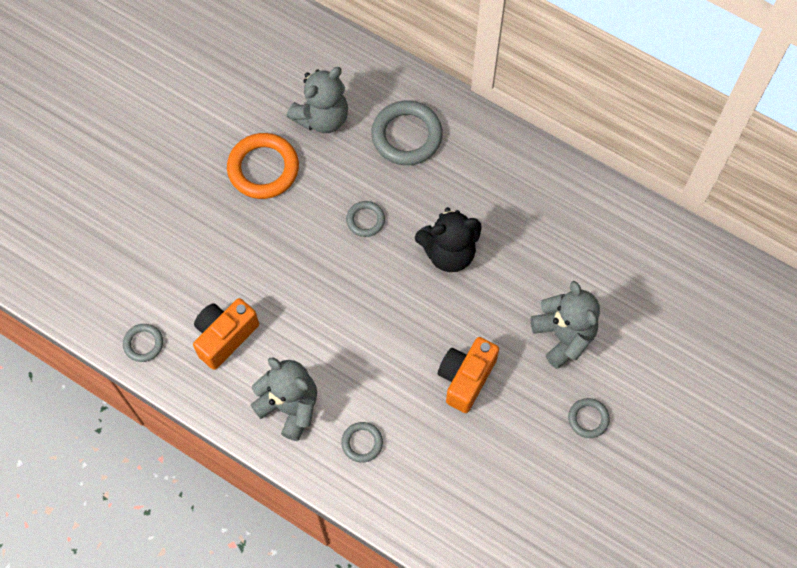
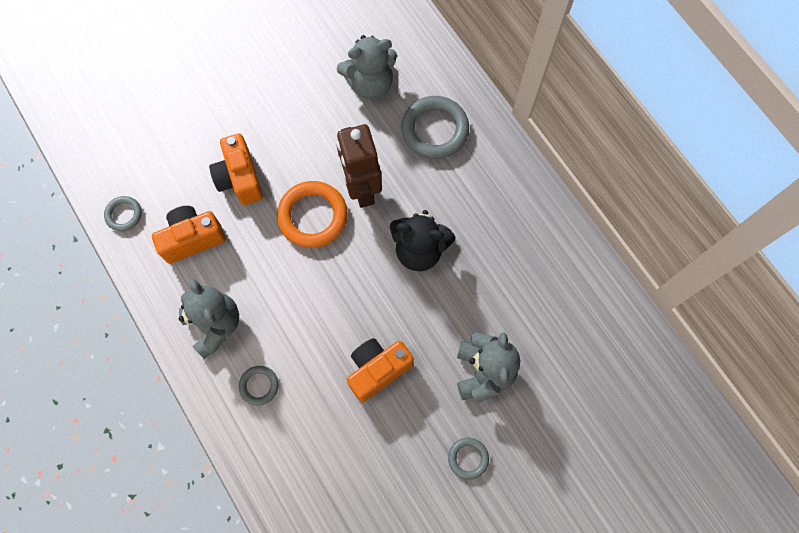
camera: 25 degrees right, 5 degrees up
(241, 260) = (240, 178): none -> orange camera
(263, 168) = (298, 107): orange ring -> orange ring (312, 216)
(365, 220) = (361, 189): grey ring -> brown robot

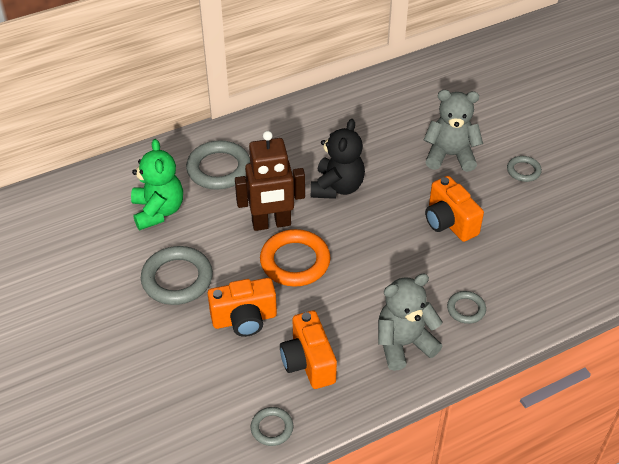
camera: 85 degrees left, 25 degrees down
(285, 114) = (177, 279): none -> grey ring
(370, 84) = (158, 211): grey teddy bear -> green teddy bear

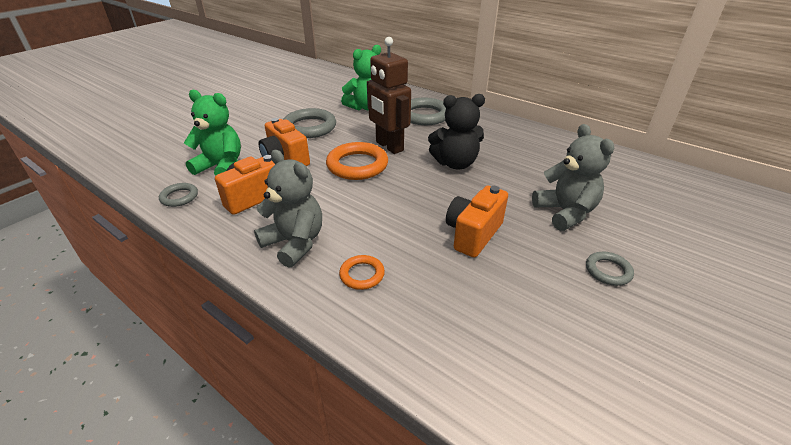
camera: 65 degrees right, 10 degrees down
(225, 382) = (221, 167): none -> green teddy bear
(466, 309) = (362, 274): grey ring -> orange ring

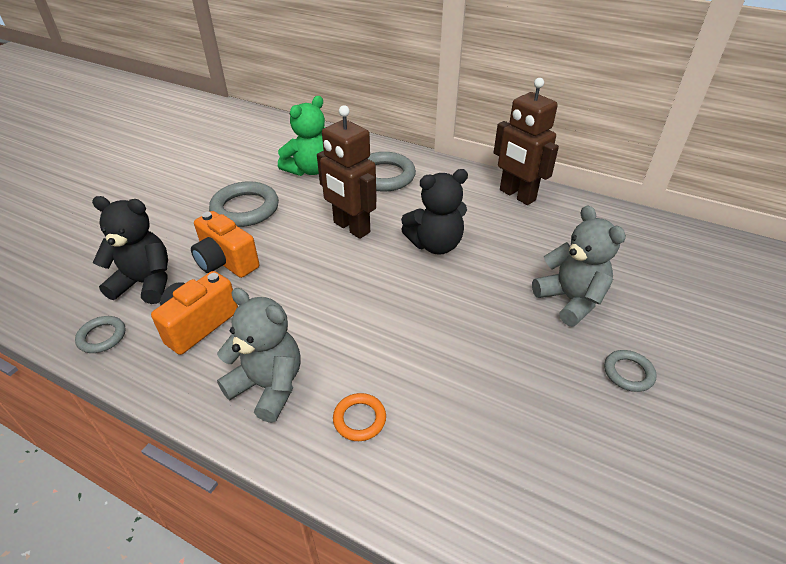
camera: 10 degrees left, 5 degrees up
(221, 167) = (145, 283): green teddy bear -> black teddy bear
(357, 165) = (318, 260): orange ring -> none
(473, 234) = (475, 344): orange camera -> none
(533, 136) = (517, 195): none -> brown robot

